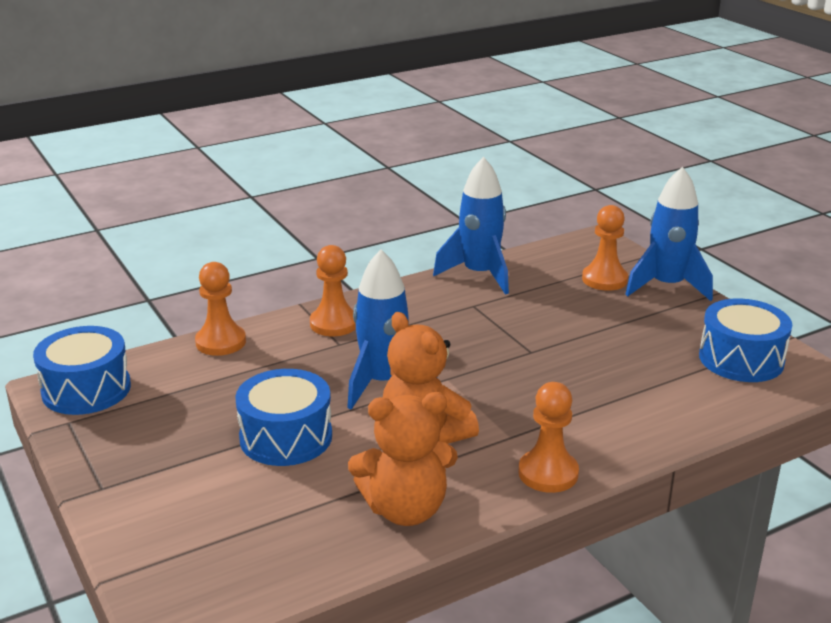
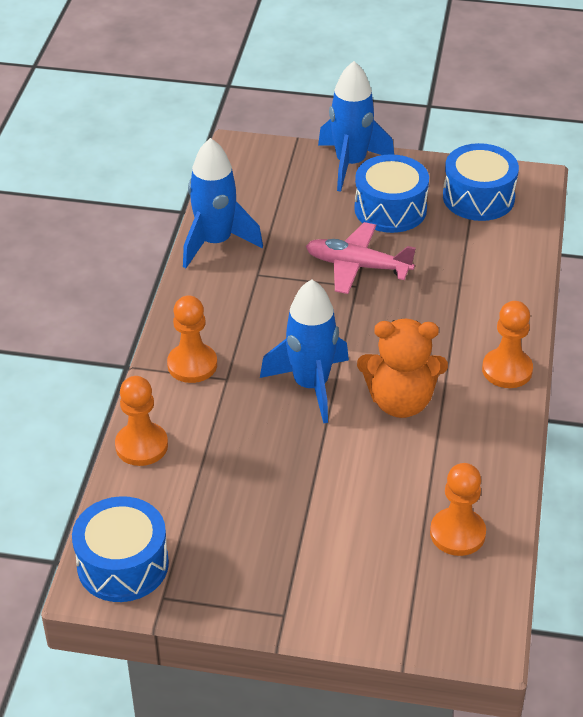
camera: 50 degrees left, 15 degrees up
(286, 437) = (326, 477): blue drum -> blue drum (390, 209)
(405, 509) = (477, 461): orange teddy bear -> none
(554, 341) = (357, 266): none -> pink plane
(604, 279) = (304, 186): orange pawn -> orange pawn (457, 533)

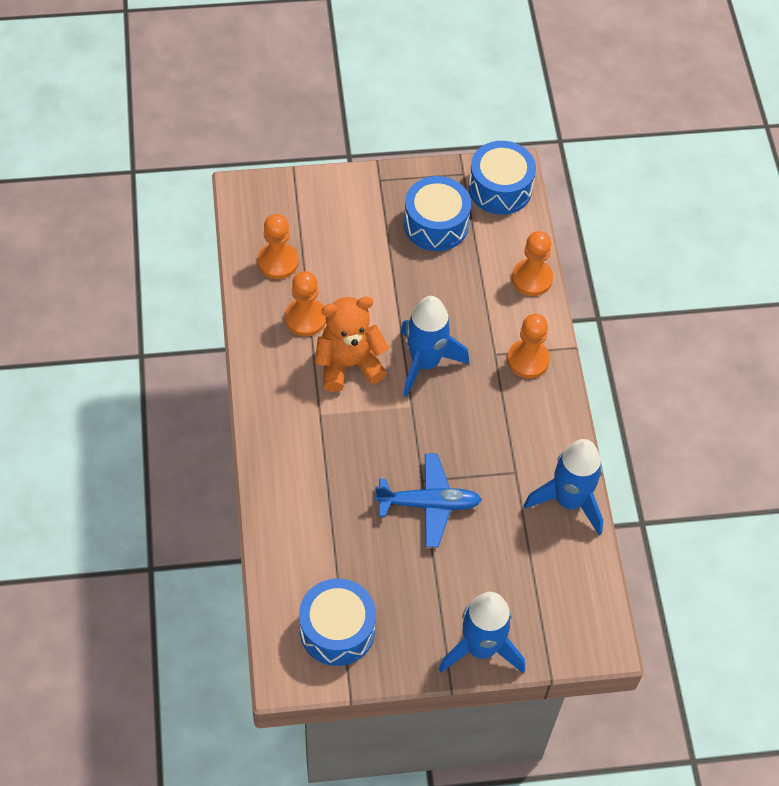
camera: 160 degrees right, 15 degrees up
(357, 266) = (429, 504): pink plane -> blue plane
(390, 209) = (420, 589): blue drum -> blue drum (436, 224)
(507, 370) = (269, 417): orange pawn -> orange pawn (305, 318)

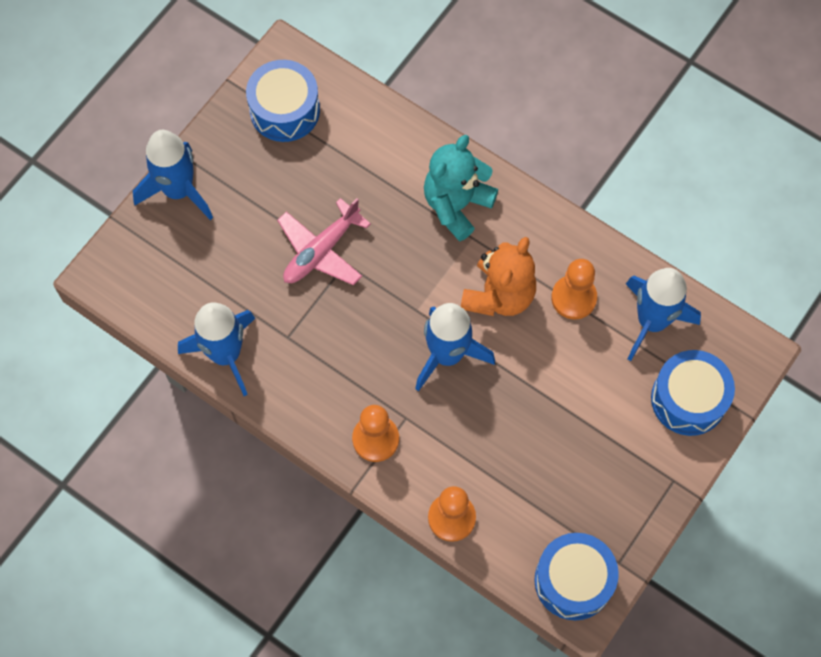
camera: 135 degrees right, 10 degrees up
(278, 262) = (652, 321): orange pawn -> blue rocket
(303, 443) = (456, 205): none -> turquoise teddy bear
(429, 504) = (321, 251): blue plane -> pink plane
(436, 224) = (581, 486): blue drum -> blue drum (688, 399)

